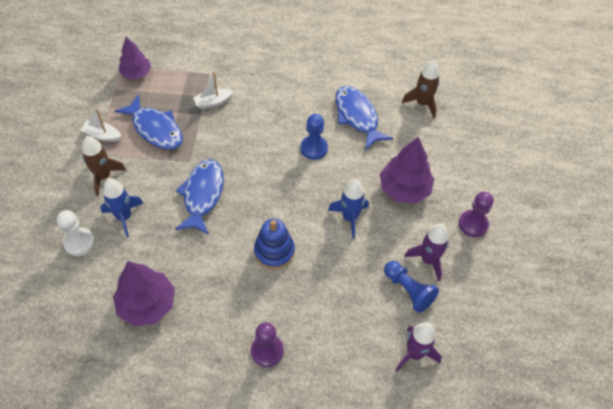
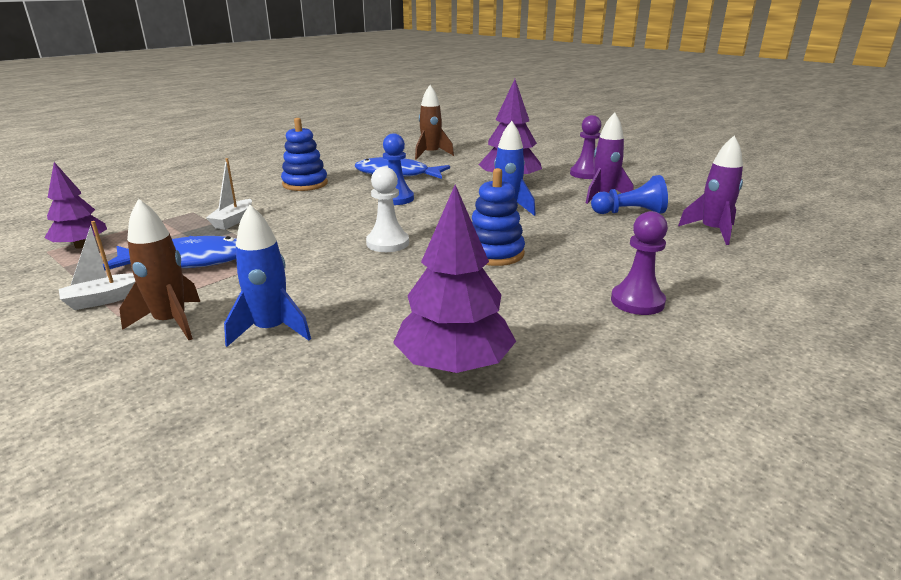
camera: 50 degrees left, 30 degrees down
(79, 242) = (239, 389): white pawn -> white pawn (387, 243)
(202, 195) = (343, 266): blue fish -> none
(295, 84) = (305, 184): none -> blue stacking toy

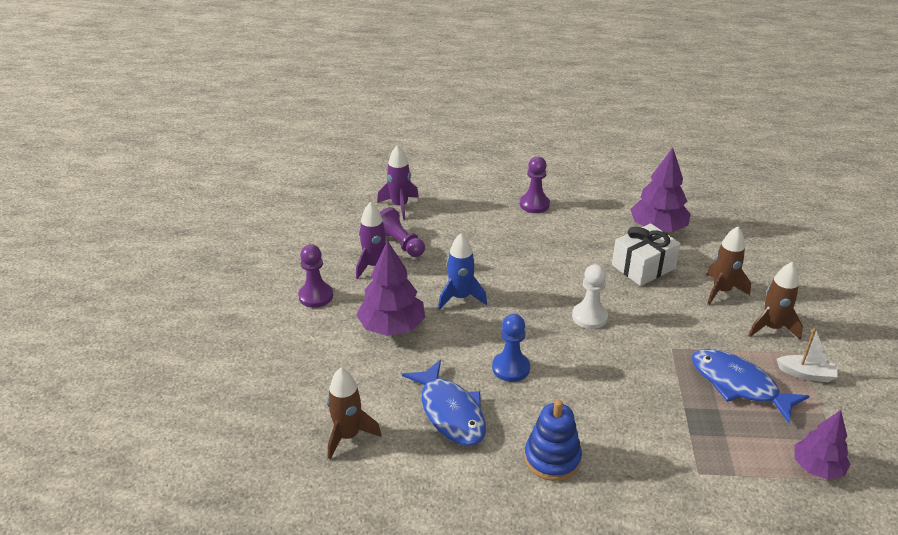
camera: 130 degrees left, 10 degrees up
(233, 221) = (672, 425): white boat -> none
(271, 330) = (721, 291): blue rocket -> brown rocket
(400, 305) = (643, 267): none -> white gift
(494, 253) = (542, 268): blue stacking toy -> none
(629, 213) = (399, 244): blue pawn -> purple pawn

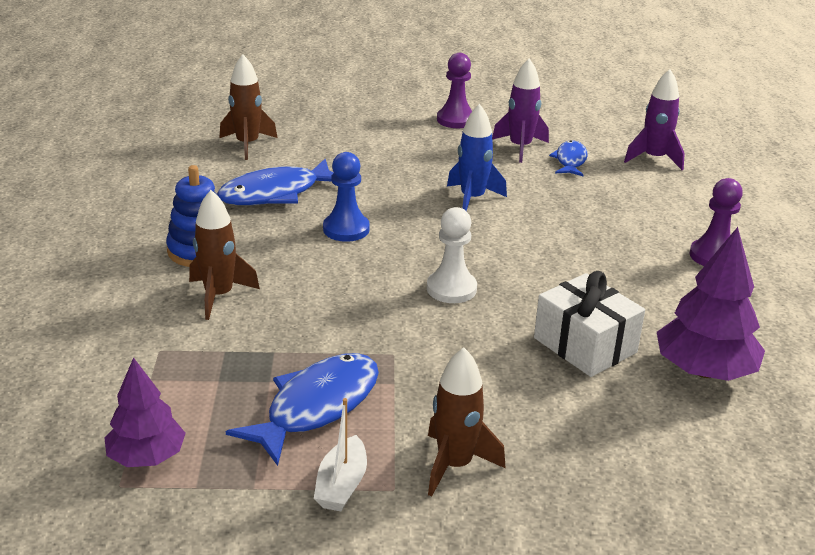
camera: 85 degrees right, 5 degrees down
(392, 327) = (411, 160): purple tree -> none
(399, 244) = (570, 160): purple pawn -> blue fish
(721, 291) = (543, 421): brown rocket -> brown rocket (219, 296)

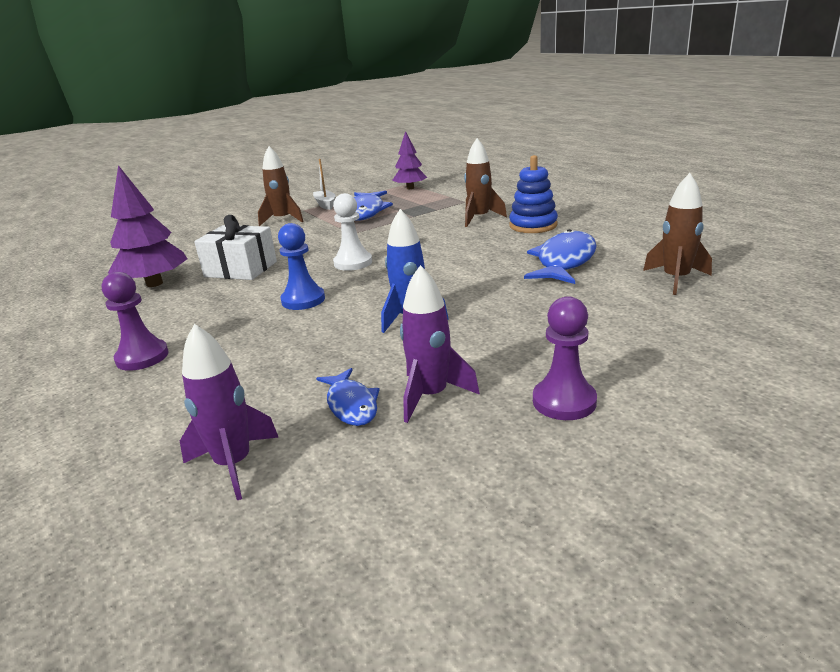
camera: 150 degrees right, 5 degrees down
(346, 229) = (472, 263): blue pawn -> blue pawn (303, 300)

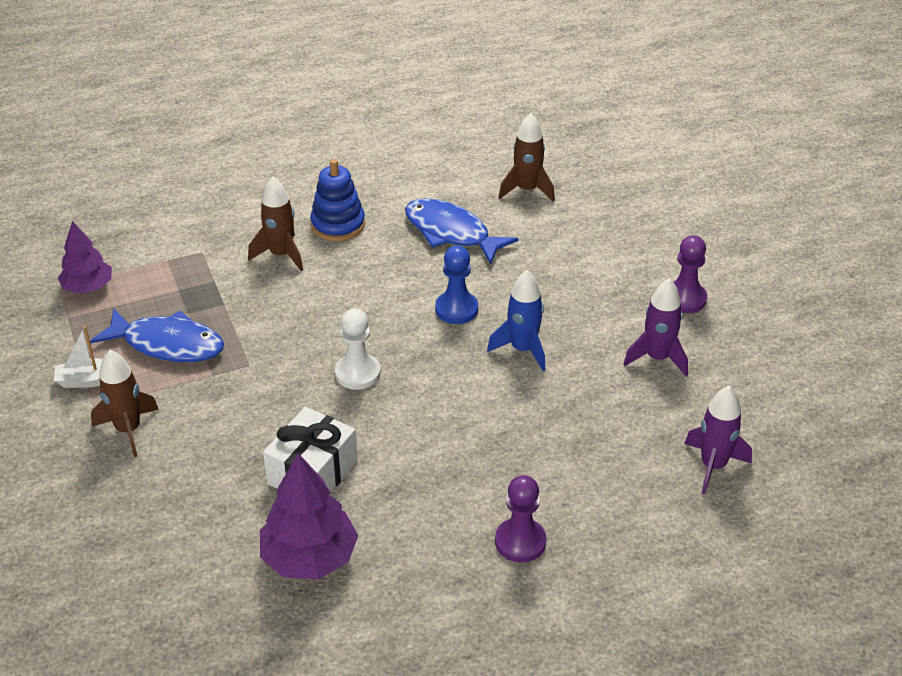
camera: 80 degrees left, 15 degrees up
(303, 300) = (442, 419): blue pawn -> blue pawn (456, 309)
(351, 405) = (656, 400): blue fish -> none

